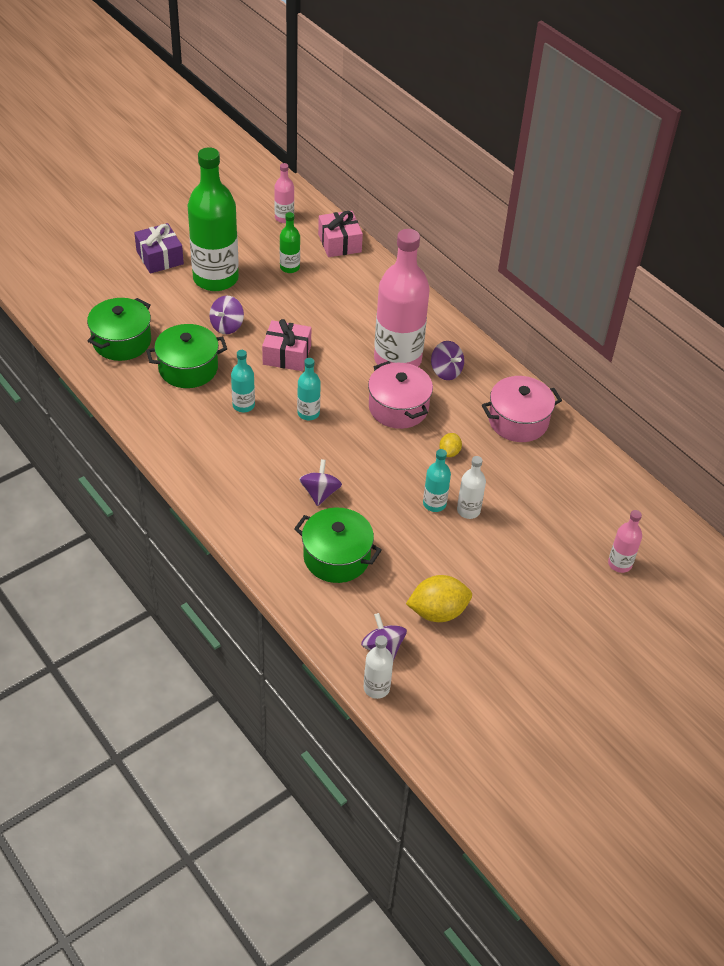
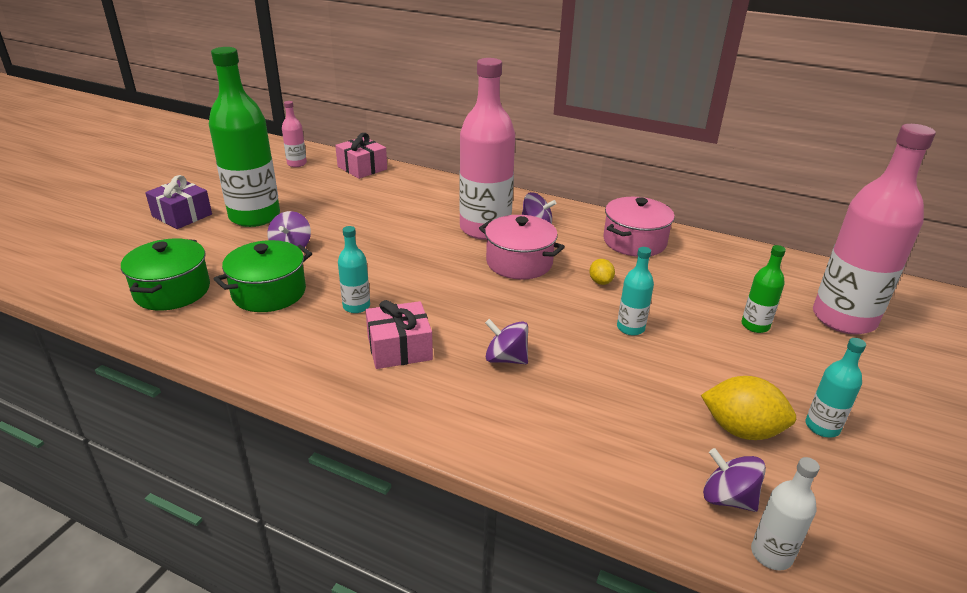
camera: 25 degrees left, 15 degrees down
(287, 355) = (373, 253): pink gift -> pink gift (399, 348)
(289, 267) = (327, 193): green bottle -> green bottle (755, 325)
(308, 413) = (433, 292): turquoise bottle -> turquoise bottle (822, 427)
(320, 493) = (506, 358): purple spinning top -> purple spinning top turned 45 degrees counterclockwise
(336, 557) = (580, 416): green pot -> none
(437, 612) = (741, 430): yellow lemon -> yellow lemon turned 60 degrees clockwise
(468, 510) = (667, 323): white bottle -> none
(619, 564) = (843, 319): pink bottle -> pink bottle, size x2.24

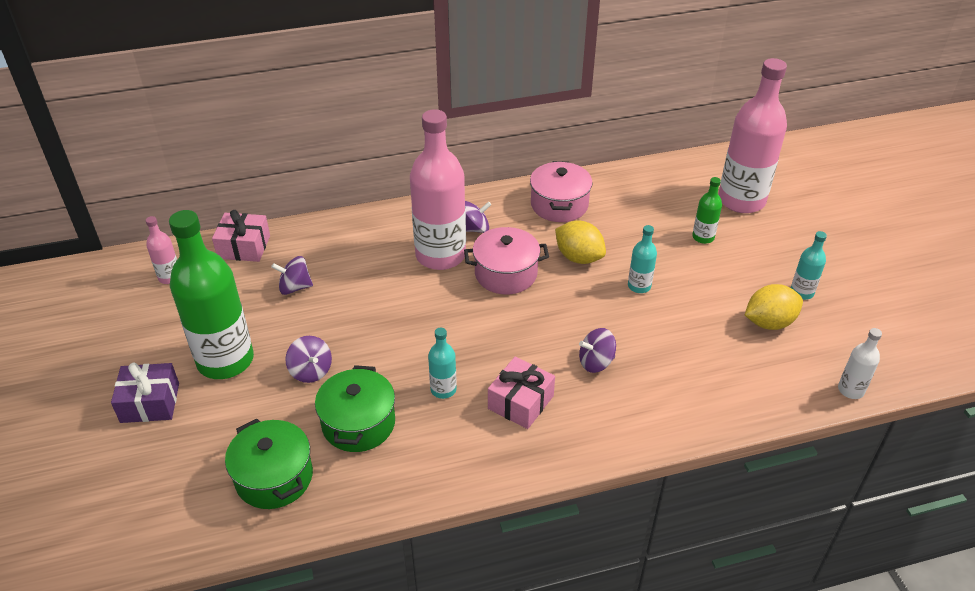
camera: 40 degrees left, 10 degrees up
(600, 282) = (578, 257): yellow lemon -> yellow lemon, size x1.89
(728, 498) = (804, 372): purple spinning top -> purple spinning top (295, 287)

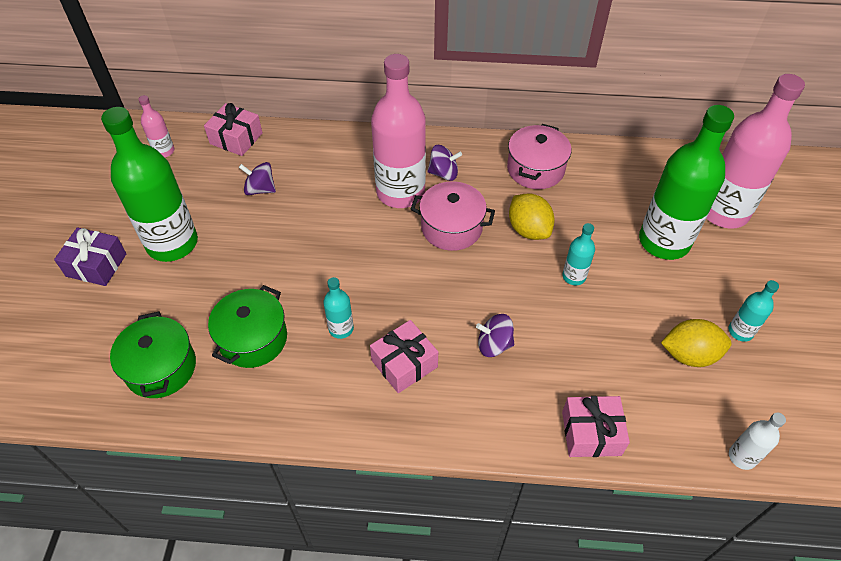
camera: 20 degrees right, 10 degrees up
(311, 371) = (237, 275): purple spinning top -> none
(703, 237) = (664, 241): green bottle -> green bottle, size x2.24
(718, 410) = (591, 433): none -> pink gift

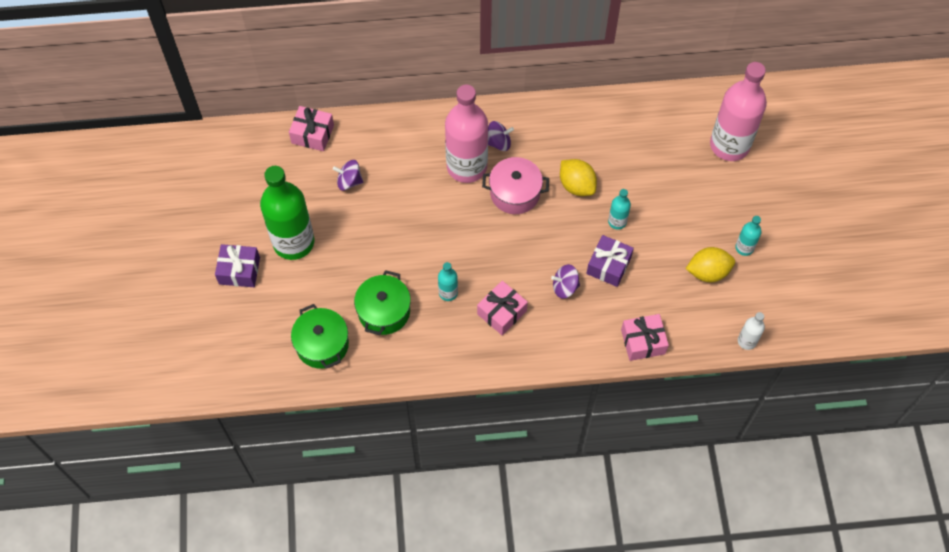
camera: 10 degrees left, 10 degrees up
(164, 151) = (254, 156): pink bottle -> none
(535, 169) = (574, 127): pink pot -> none
(556, 327) = (608, 266): none -> purple gift
(664, 241) = (684, 180): green bottle -> none

